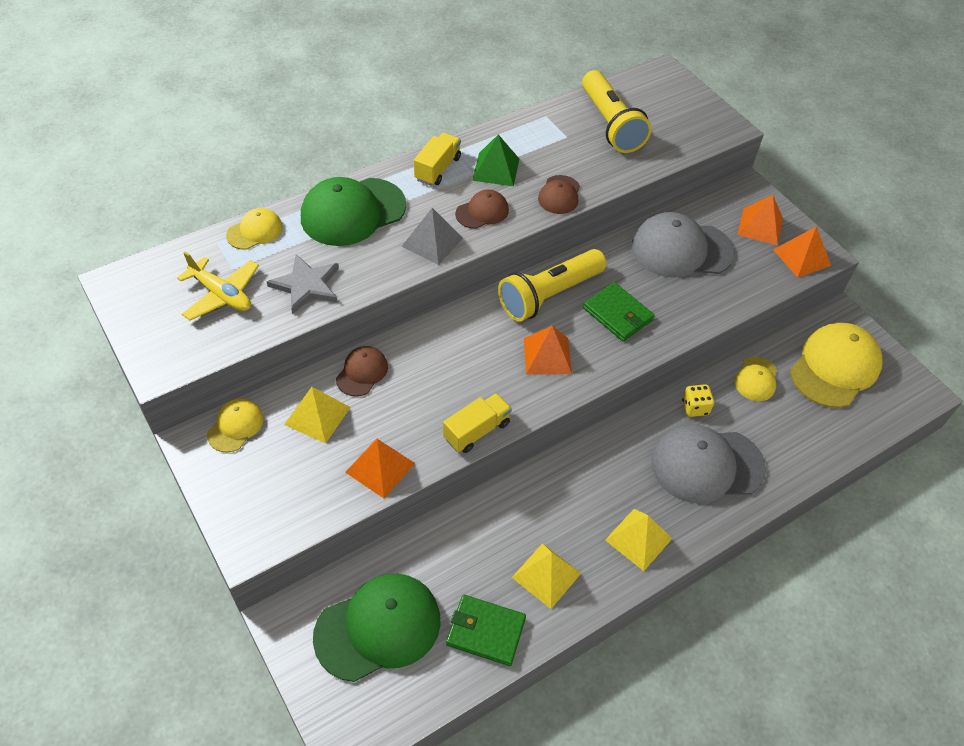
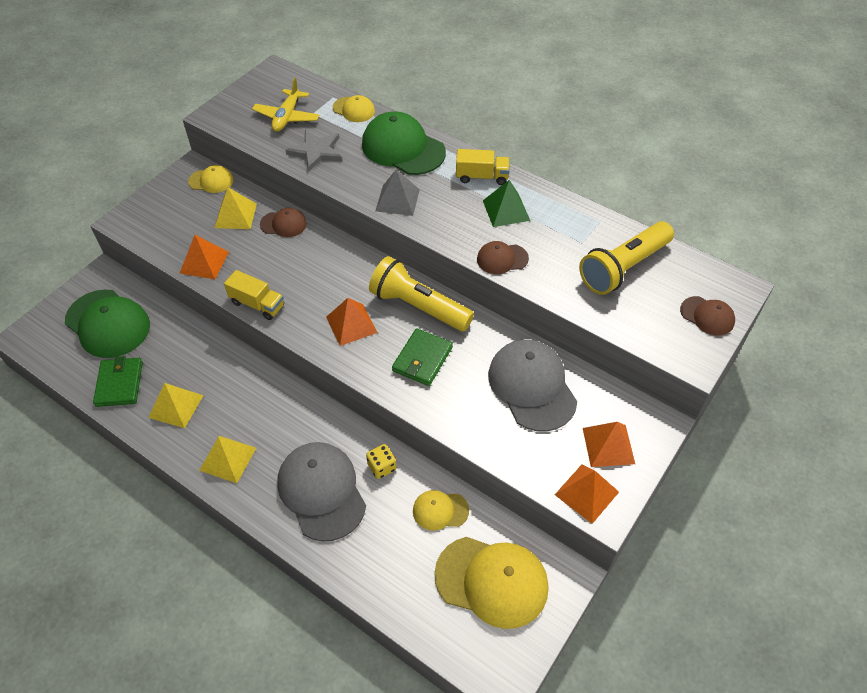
camera: 70 degrees right, 0 degrees up
(482, 212) = (449, 217): brown cap -> brown cap (707, 316)

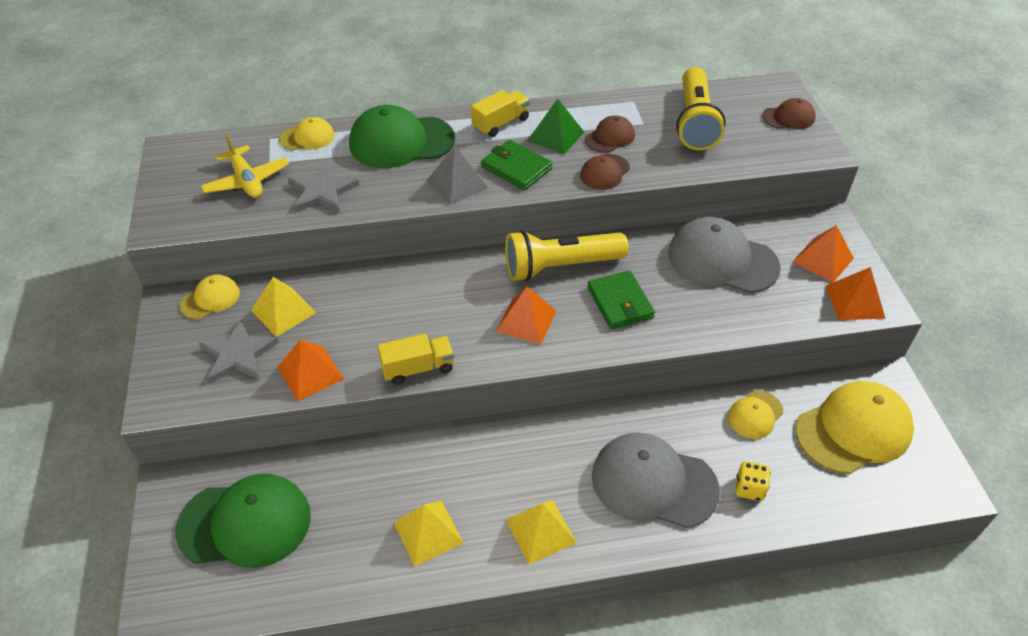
camera: 45 degrees left, 5 degrees down
(119, 384) = (340, 564): green wallet -> green wallet (516, 168)
(185, 224) = (238, 355): none -> grey star
(283, 224) = (345, 286): brown cap -> brown cap (610, 137)
(382, 467) = (671, 422): yellow dice -> yellow dice (749, 488)

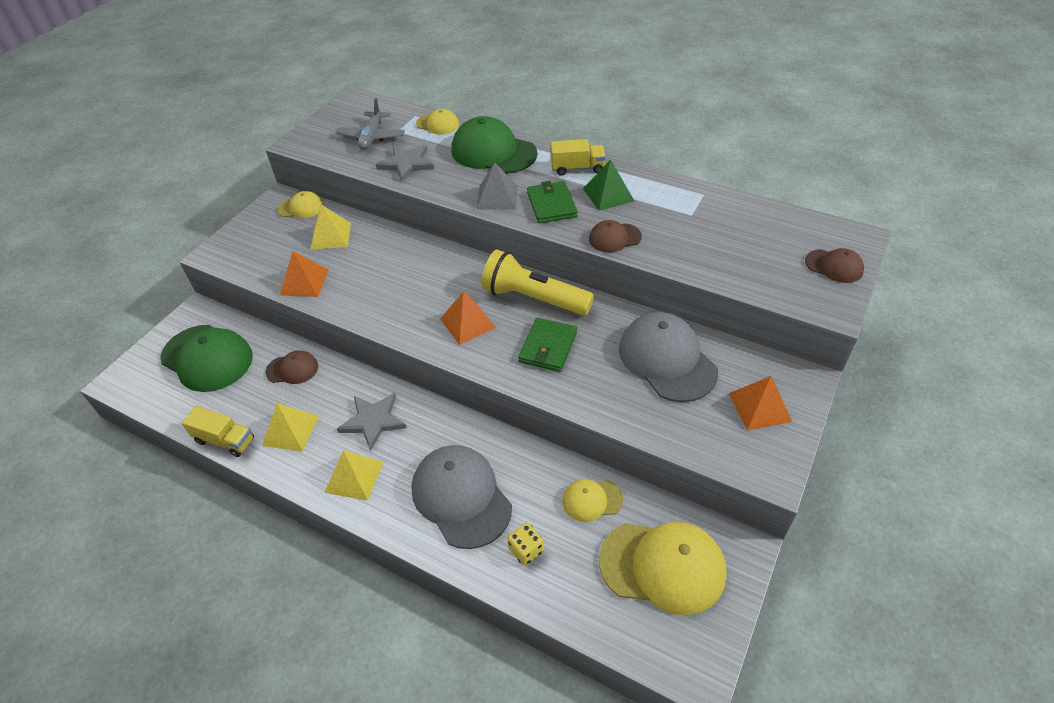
camera: 40 degrees right, 0 degrees up
(238, 355) = (279, 249): grey star -> grey star (373, 421)
(247, 181) = (372, 137): yellow plane -> grey plane
(418, 368) = (366, 315): yellow truck -> yellow truck (225, 440)
(610, 137) = (650, 214): brown cap -> brown cap (292, 369)
(694, 122) = (738, 232): yellow flashlight -> none
(854, 301) = (749, 457): orange pyramid -> none

